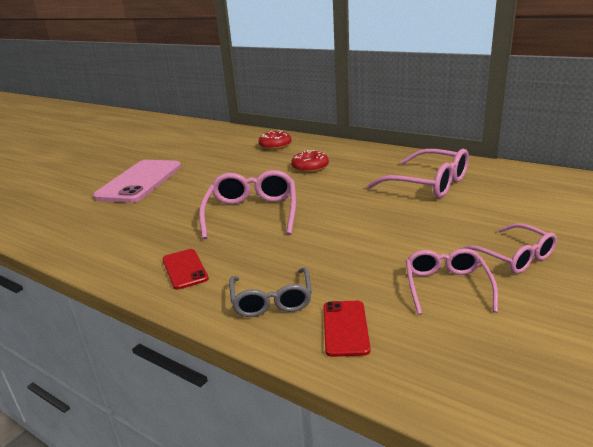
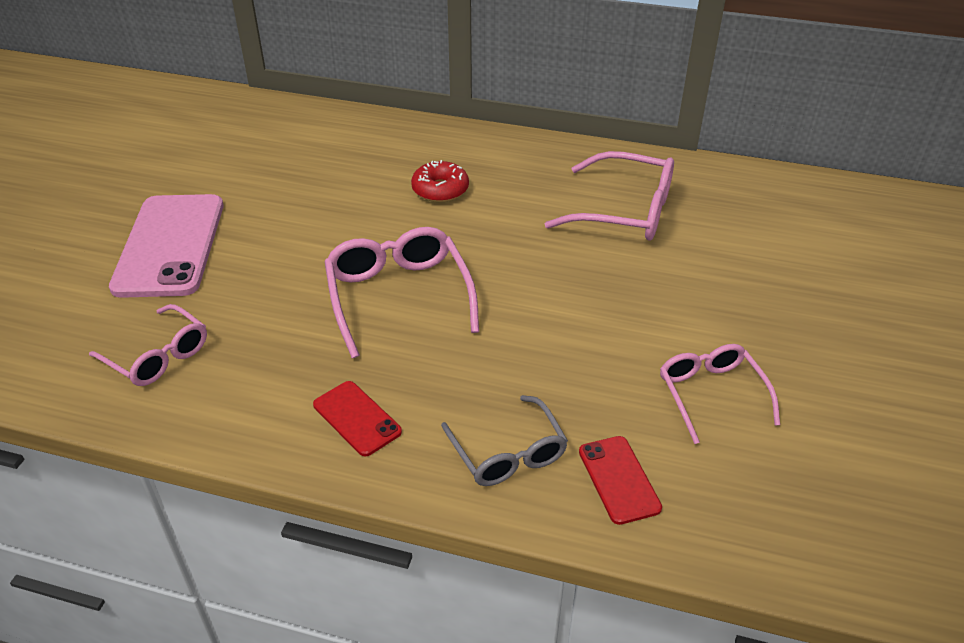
camera: 20 degrees left, 15 degrees up
(275, 146) = (359, 142): red donut -> none
(515, 257) = (772, 335): pink glasses -> pink glasses (158, 356)

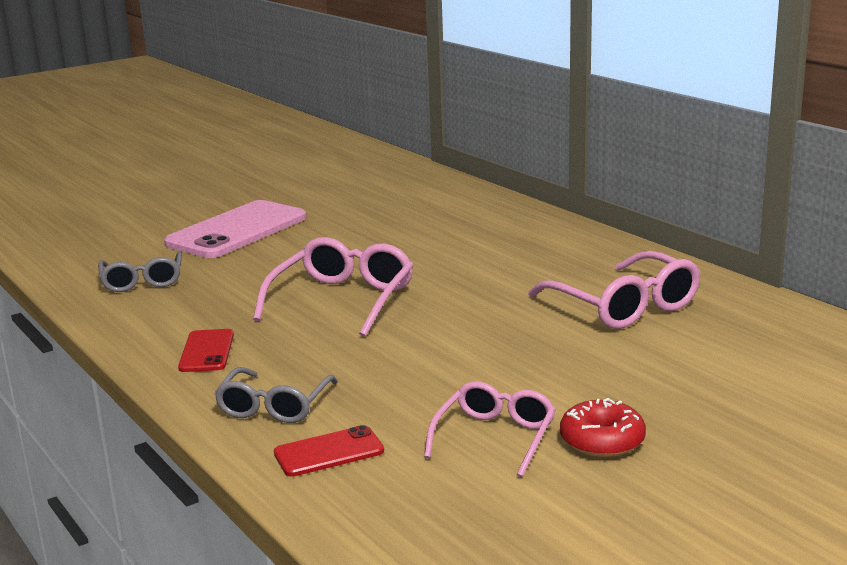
camera: 40 degrees right, 20 degrees down
(158, 356) = (142, 281): pink glasses -> grey glasses
(440, 190) = (479, 251): red donut -> red donut (602, 441)
(618, 479) = (329, 452): red phone -> red phone turned 45 degrees clockwise

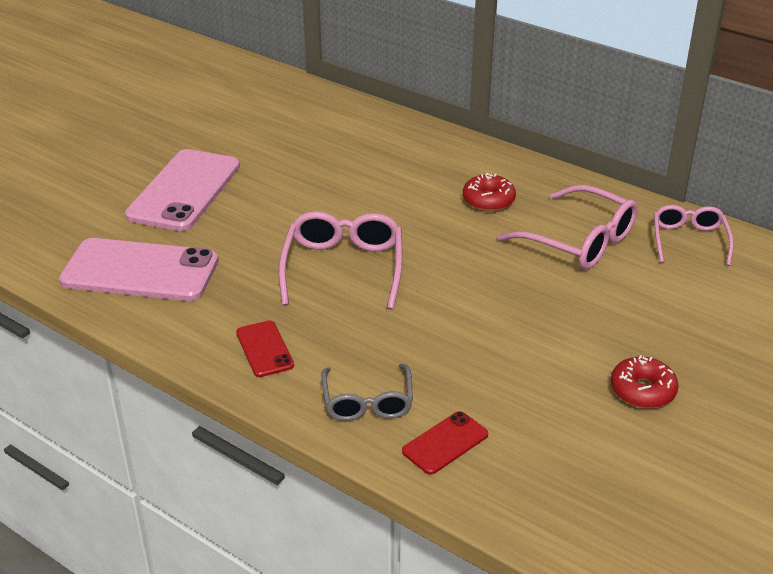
camera: 20 degrees left, 15 degrees up
(142, 281) = (140, 271): grey glasses -> pink phone
(495, 437) = (563, 401): pink glasses -> pink glasses (689, 240)
(544, 265) = (488, 200): none -> red donut

